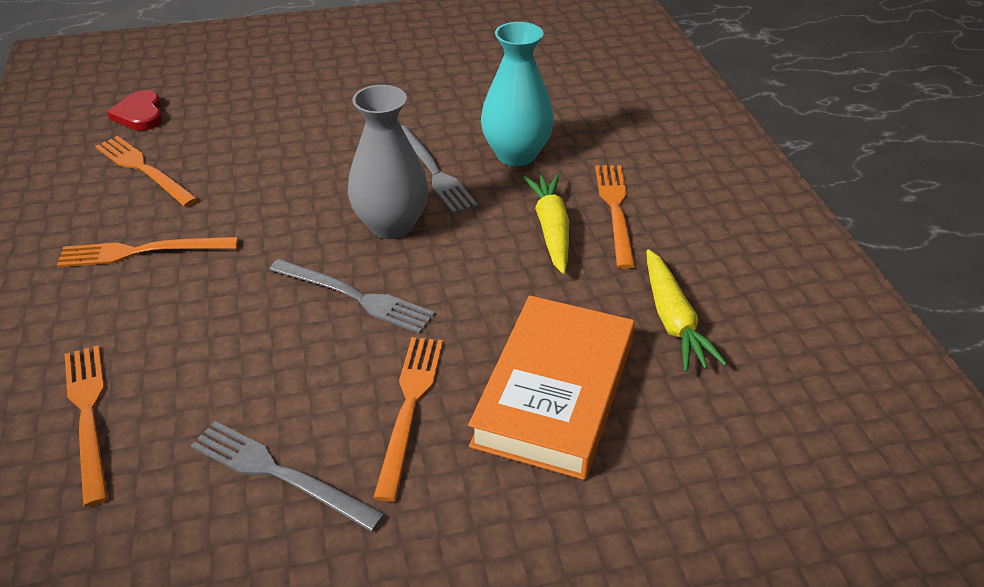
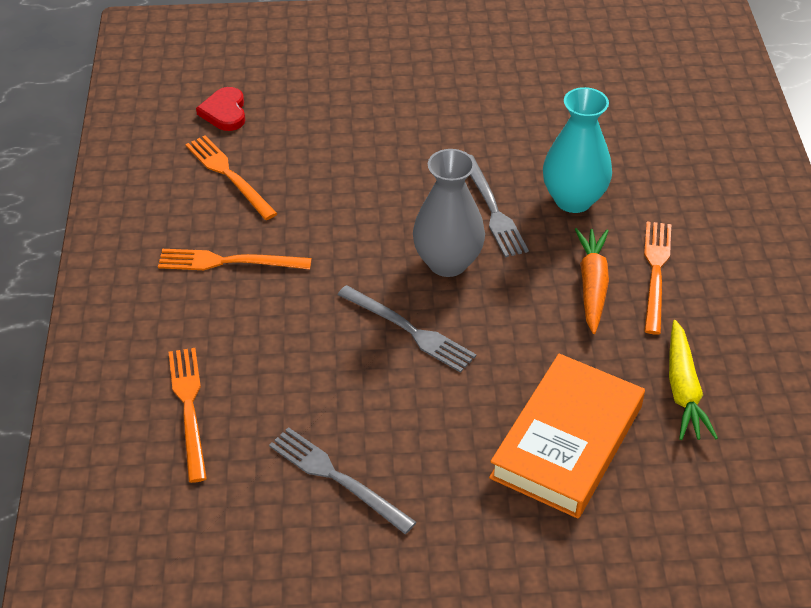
camera: 10 degrees right, 5 degrees up
(409, 407) = (445, 437): orange fork -> none
(551, 230) = (592, 285): yellow carrot -> orange carrot

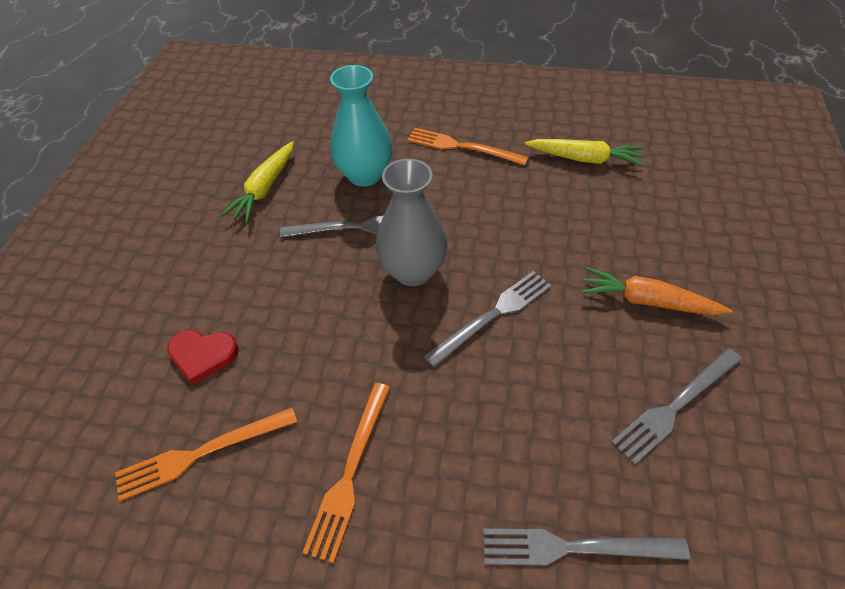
camera: 75 degrees left, 5 degrees up
(189, 408) = (575, 548): orange fork -> grey fork
(225, 112) = (83, 443): red heart -> red heart (203, 355)
(523, 131) = (265, 188): none -> yellow carrot
(567, 441) = (633, 232): orange book -> none
(592, 285) = (467, 184): orange carrot -> orange carrot (648, 301)

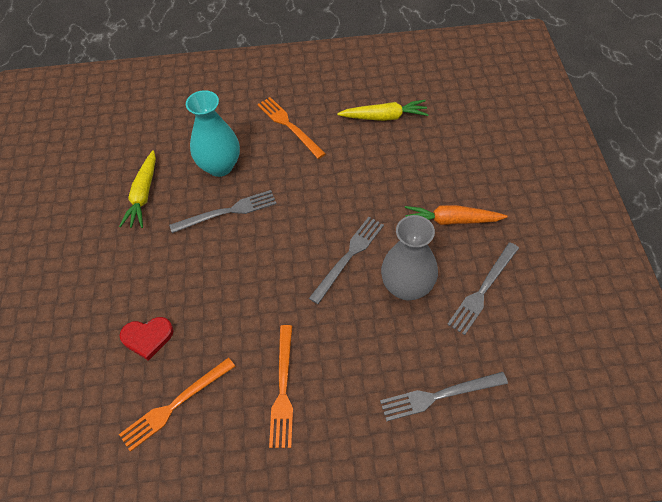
camera: 15 degrees left, 5 degrees up
(413, 271) = (282, 237): grey vase -> grey vase (407, 287)
(462, 147) = (289, 126): orange fork -> orange fork turned 45 degrees clockwise

